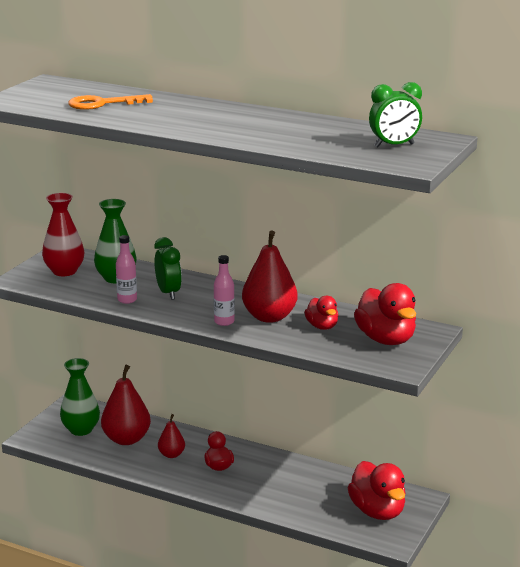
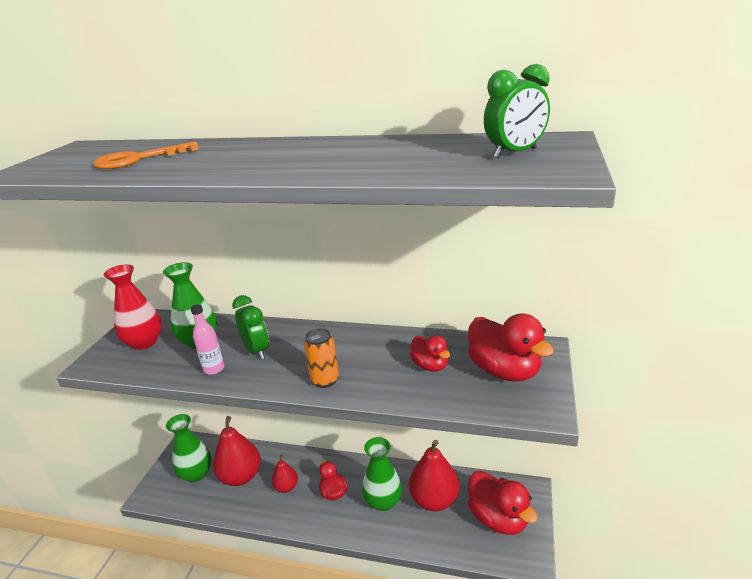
camera: 10 degrees left, 5 degrees up
(224, 322) = (325, 380): pink bottle -> orange can
(267, 481) = (383, 501): none -> green vase
(269, 317) = (370, 363): red pear -> red pear (434, 500)

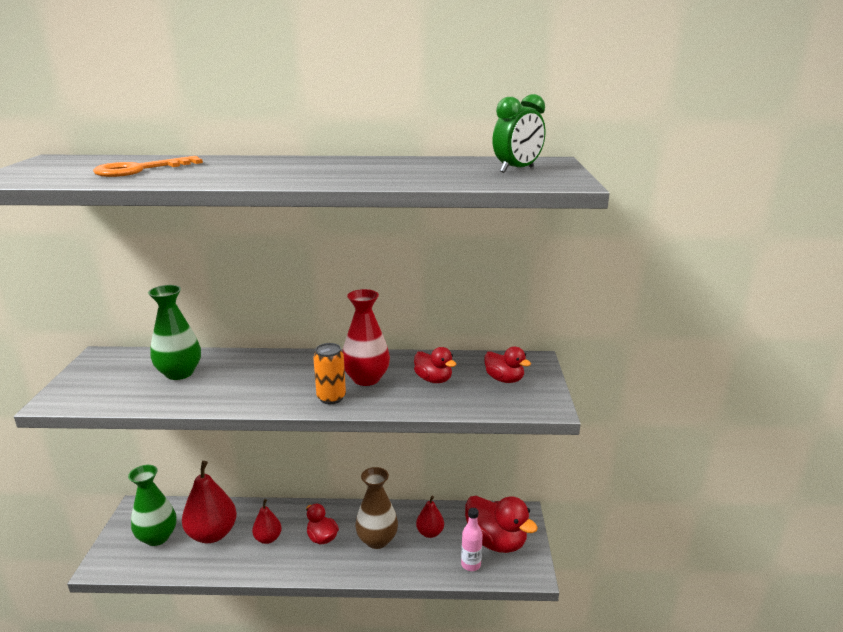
camera: 15 degrees left, 5 degrees down
(144, 342) = (113, 377): red vase -> red vase (366, 379)
(214, 369) = (206, 396): pink bottle -> pink bottle (471, 564)
(257, 351) = (249, 378): green clock -> none
(383, 501) = (377, 540): green vase -> brown vase
(434, 500) = (430, 533): red pear -> red pear, size x0.55
(504, 371) = (504, 379): red duck -> red duck, size x0.57

